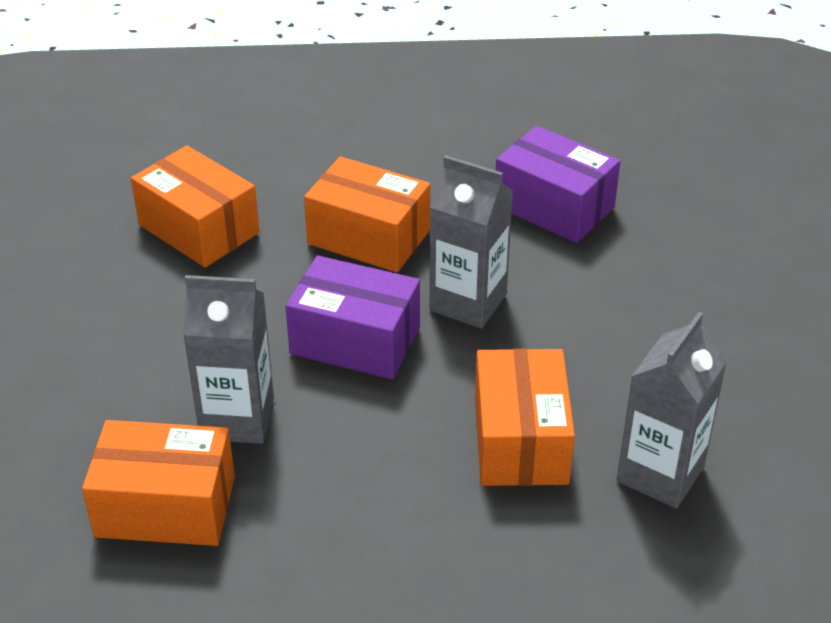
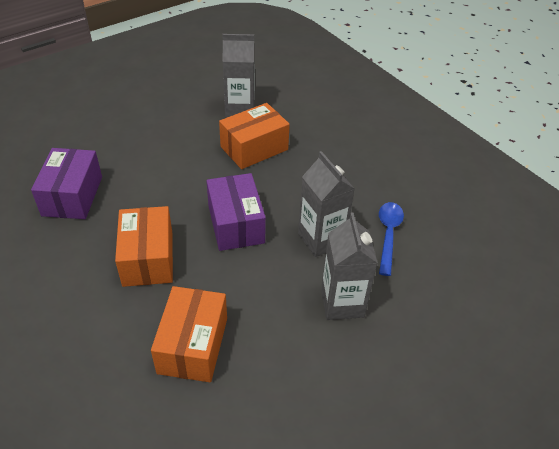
camera: 125 degrees left, 5 degrees up
(165, 506) = (388, 235): orange box -> blue spoon
(468, 302) = (177, 197): grey carton -> grey carton (342, 303)

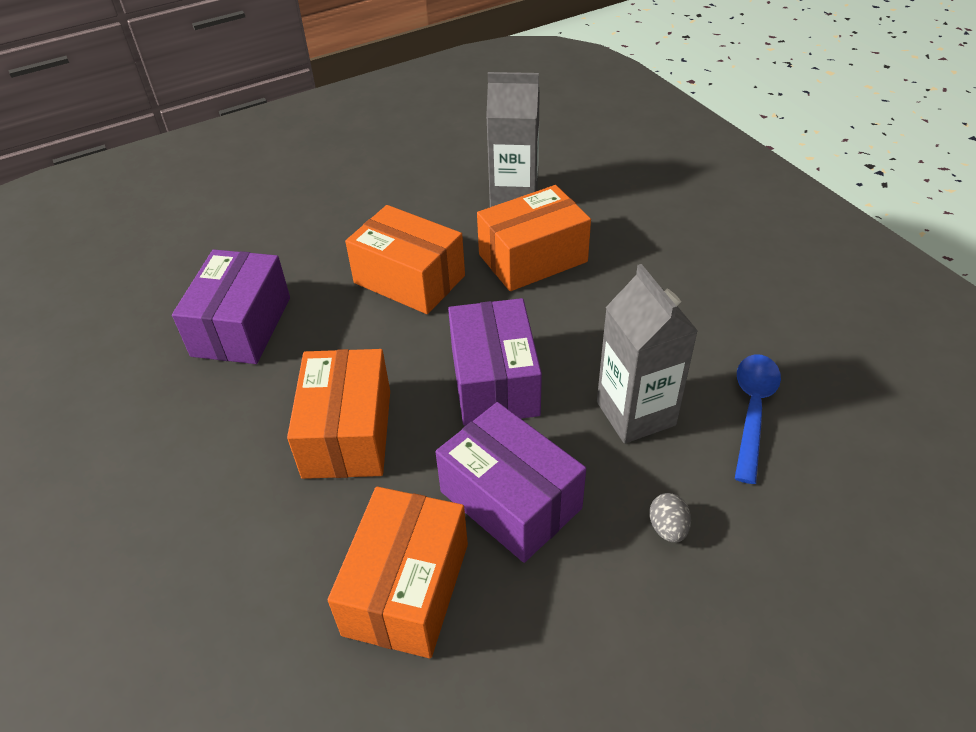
camera: 10 degrees right, 0 degrees up
(177, 163) = (409, 279): none -> orange box
(250, 292) = (510, 500): none -> purple box
(342, 303) = (667, 528): grey carton -> grey egg

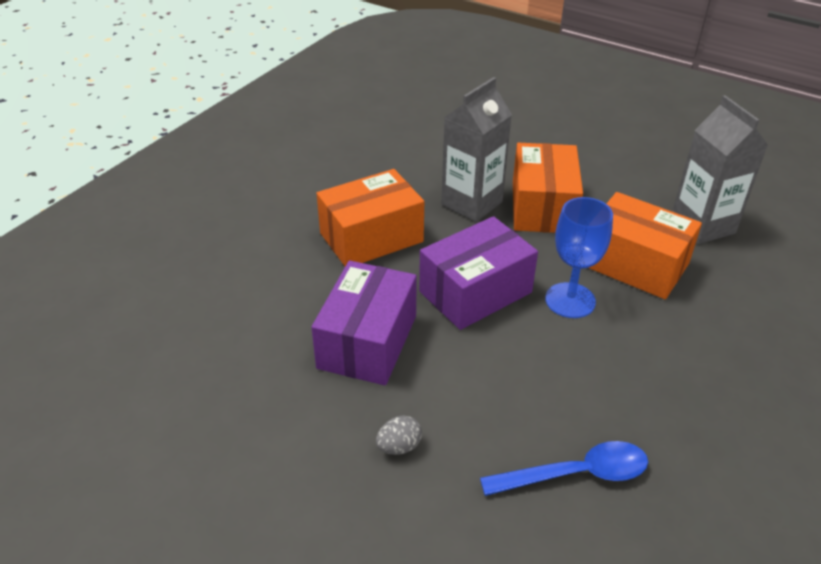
camera: 60 degrees right, 5 degrees down
(241, 326) = (427, 152): purple box -> none
(407, 588) = (263, 316): orange box -> none
(550, 320) = (570, 300): none -> blue goblet
(635, 413) = (507, 389): grey carton -> grey carton (471, 203)

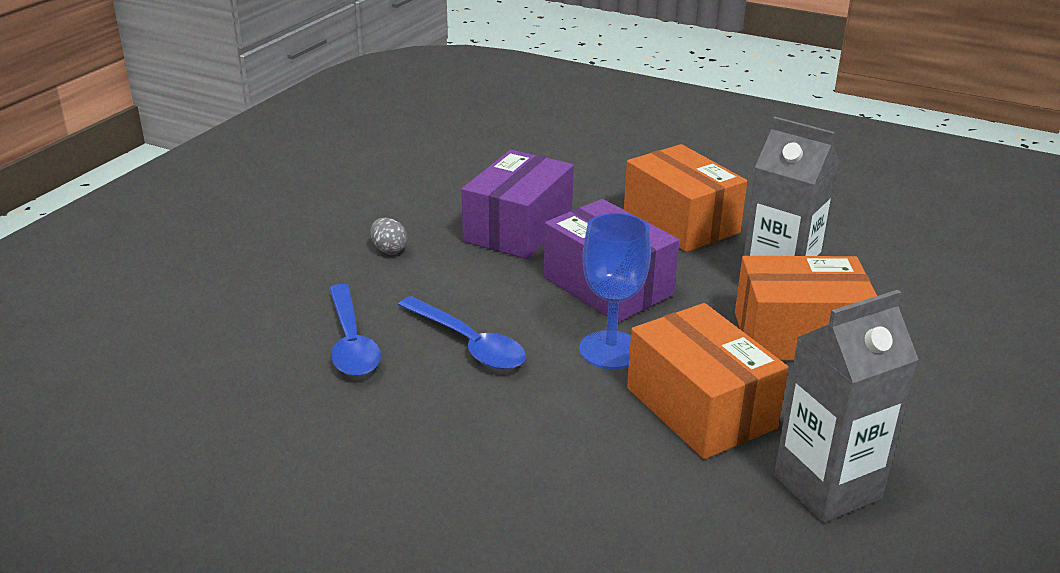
camera: 85 degrees right, 10 degrees down
(367, 342) = (518, 228): purple box -> purple box turned 75 degrees counterclockwise
(570, 386) = (468, 344): none -> blue spoon
(635, 264) = (700, 408): orange box -> orange box turned 60 degrees counterclockwise

